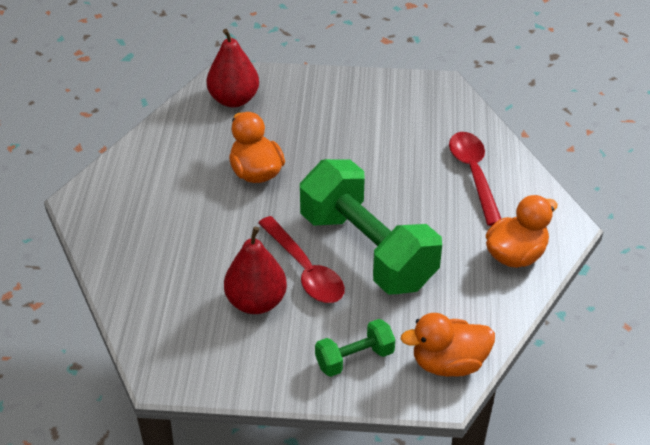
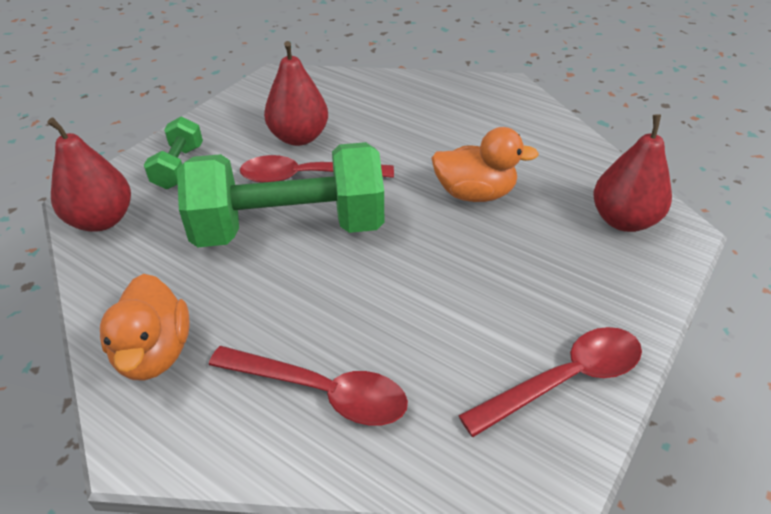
camera: 120 degrees right, 0 degrees up
(386, 95) = (564, 379): none -> red spoon
(448, 363) = (102, 220): orange duck -> red pear

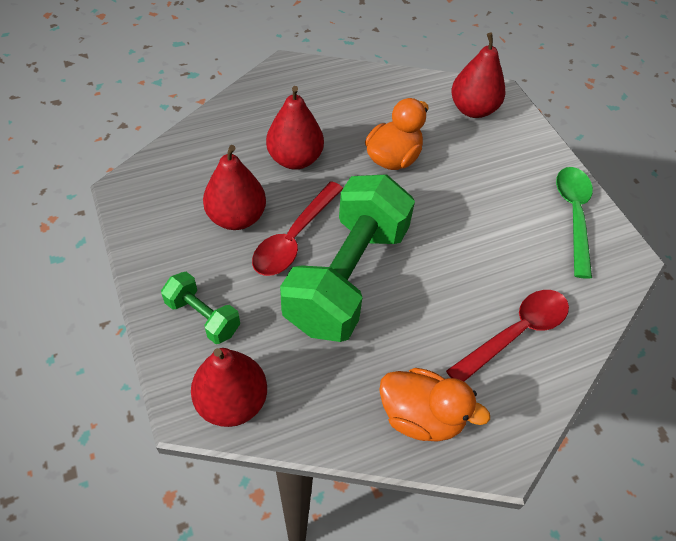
camera: 60 degrees left, 10 degrees up
(400, 137) = (295, 159): none -> red pear
(564, 379) = (573, 215): red spoon -> green spoon

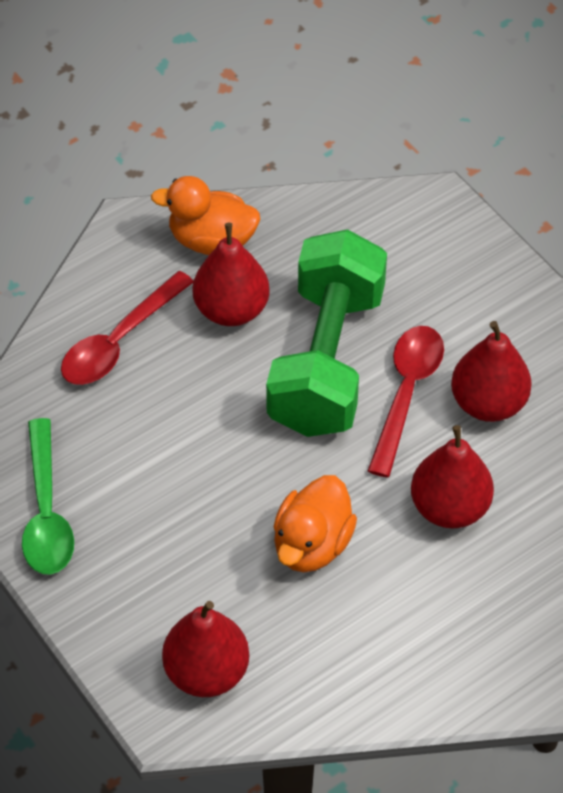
camera: 170 degrees right, 0 degrees up
(203, 317) = (469, 282): green dumbbell -> none
(232, 402) = (402, 214): red pear -> red pear (231, 310)

